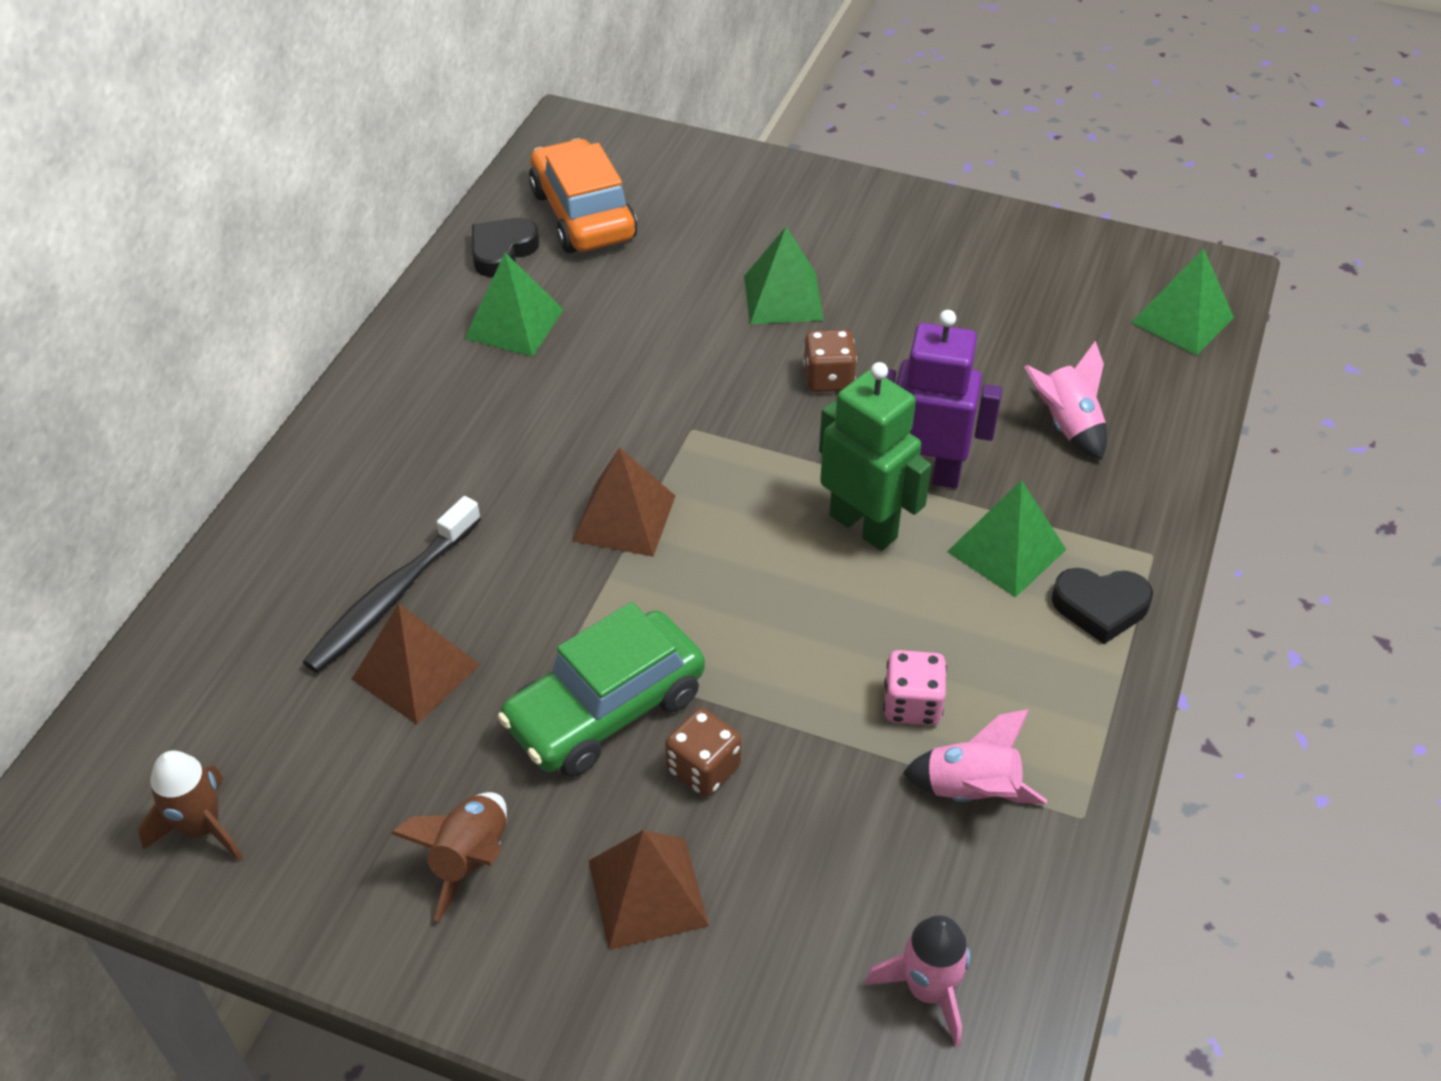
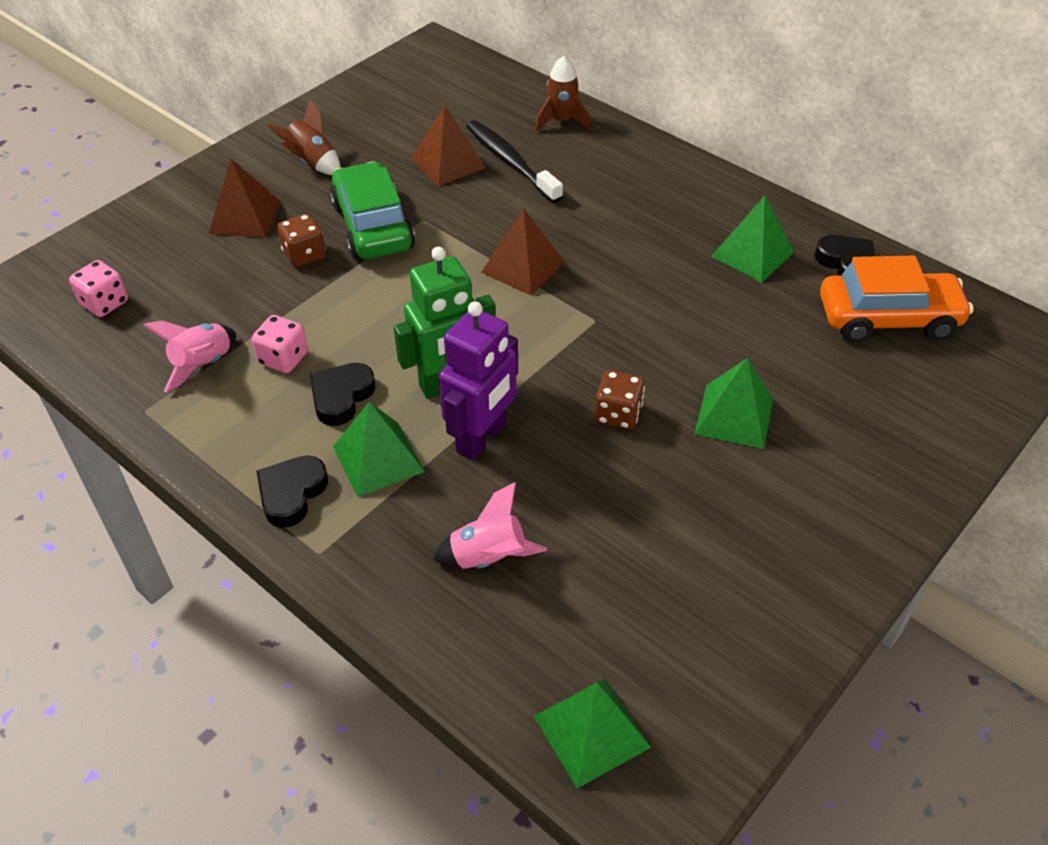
camera: 110 degrees right, 0 degrees up
(201, 827) = (394, 86): brown rocket -> brown rocket (561, 121)
(928, 989) = (104, 303): pink rocket -> pink dice
(939, 618) = (341, 397): none -> black heart

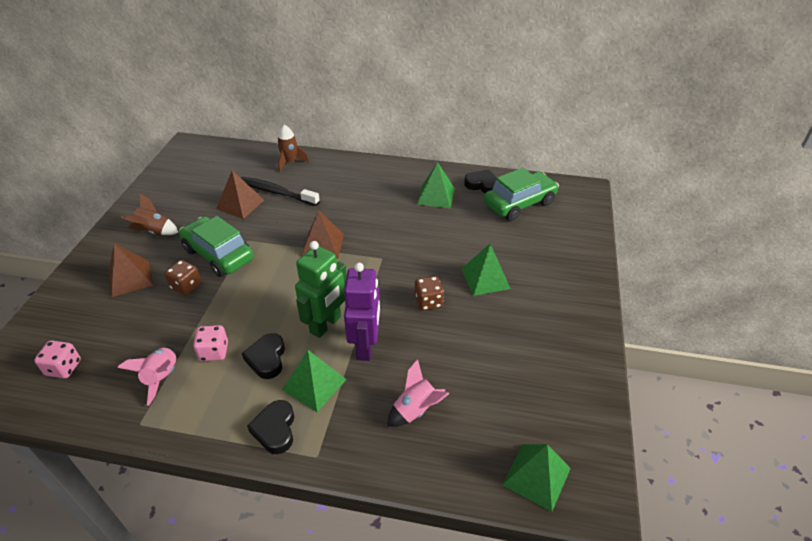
camera: 30 degrees left, 5 degrees down
(888, 318) = (519, 204): orange car -> green car

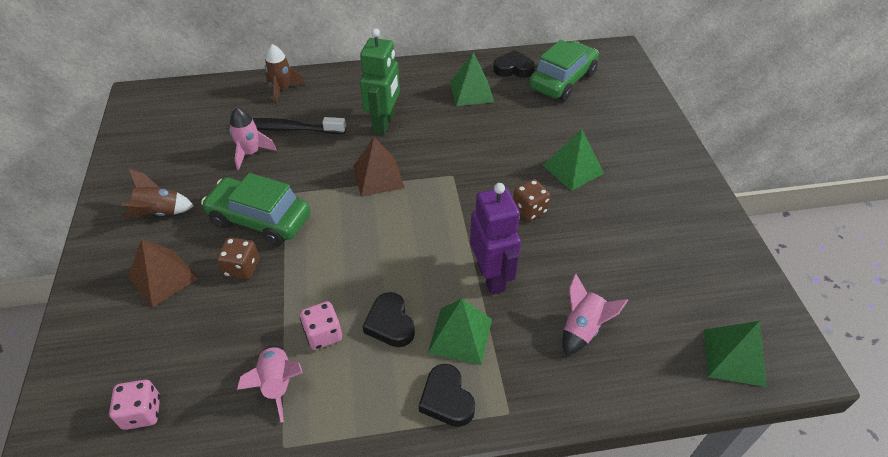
camera: 20 degrees left, 5 degrees up
(240, 204) = (251, 153): brown pyramid -> pink rocket
(326, 324) = (434, 266): green robot -> green robot (384, 123)

